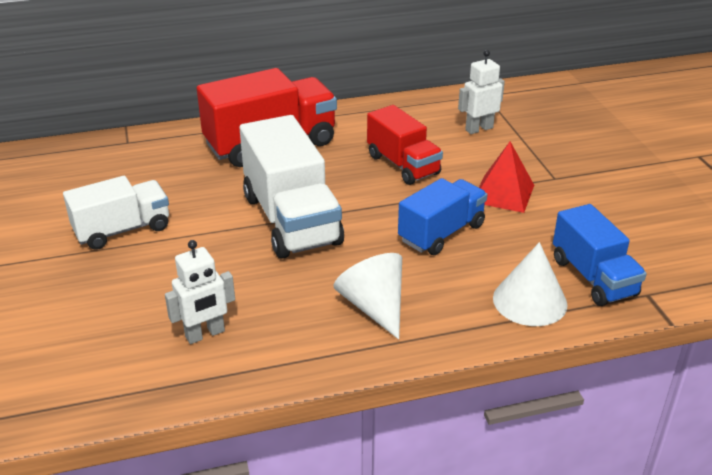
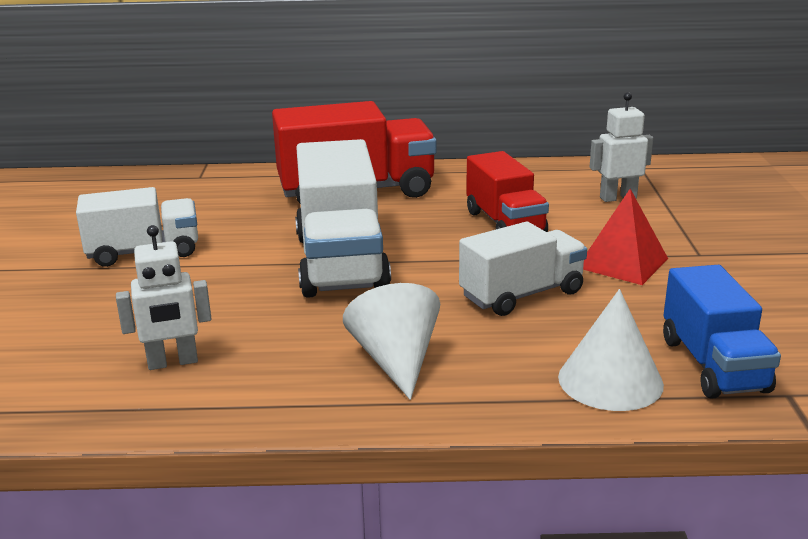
camera: 15 degrees right, 10 degrees down
(441, 233) = (522, 294): blue truck -> white truck

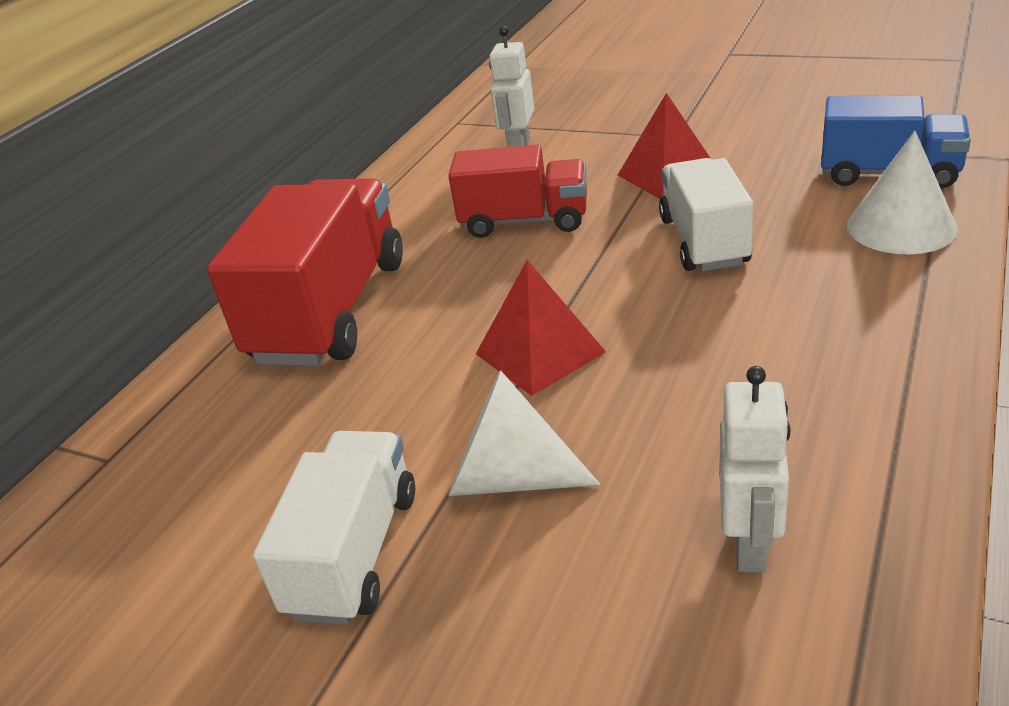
camera: 60 degrees left, 10 degrees up
(341, 262) = (540, 352): white truck -> red pyramid
(396, 360) = (817, 346): white cone -> white cone (508, 477)

